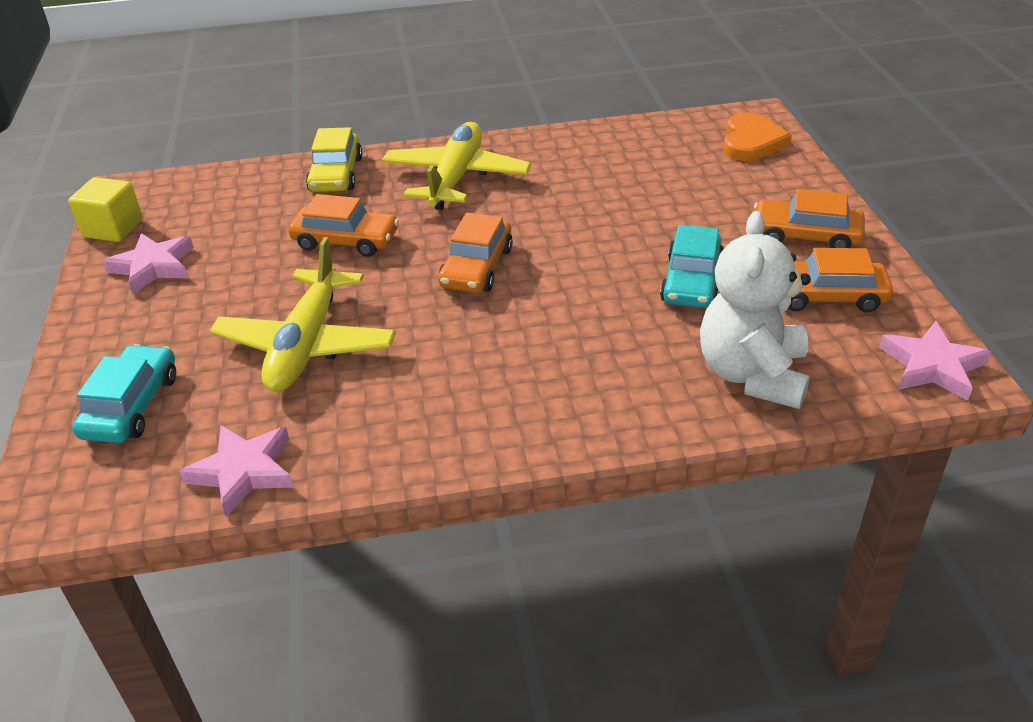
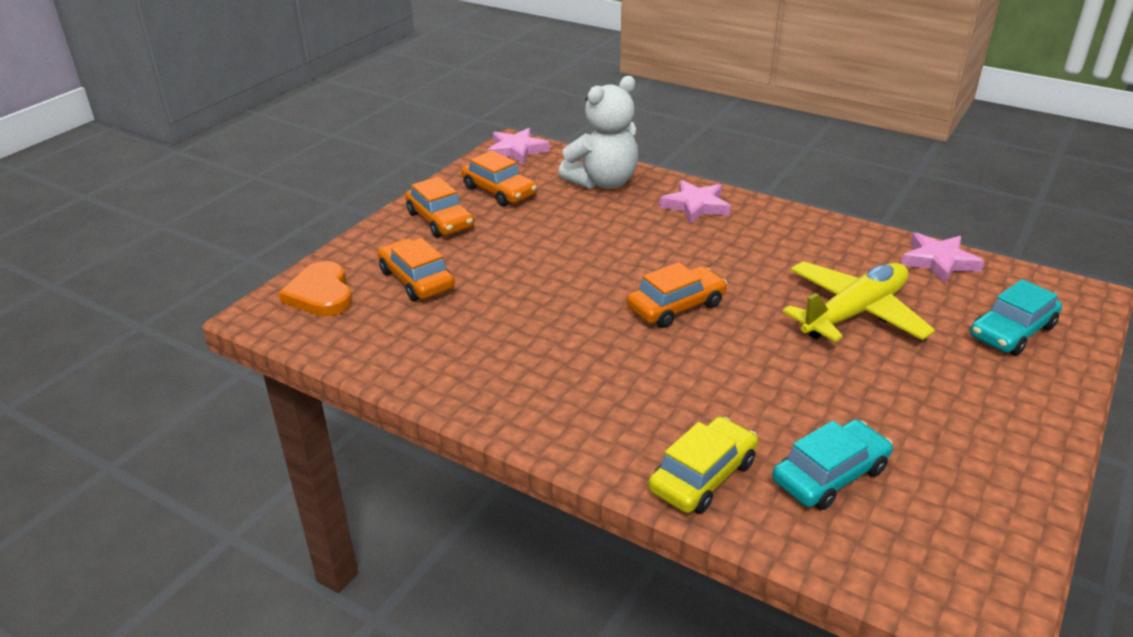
camera: 140 degrees left, 5 degrees down
(113, 228) = (1010, 542): yellow cube -> none
(153, 267) = (969, 455): pink star -> pink star (695, 206)
(346, 241) = (759, 384): orange car -> orange car (417, 280)
(456, 178) = (592, 398): yellow plane -> none
(691, 281) = (553, 231): turquoise car -> turquoise car (830, 475)
(751, 142) = (321, 294): orange heart -> orange heart turned 75 degrees counterclockwise

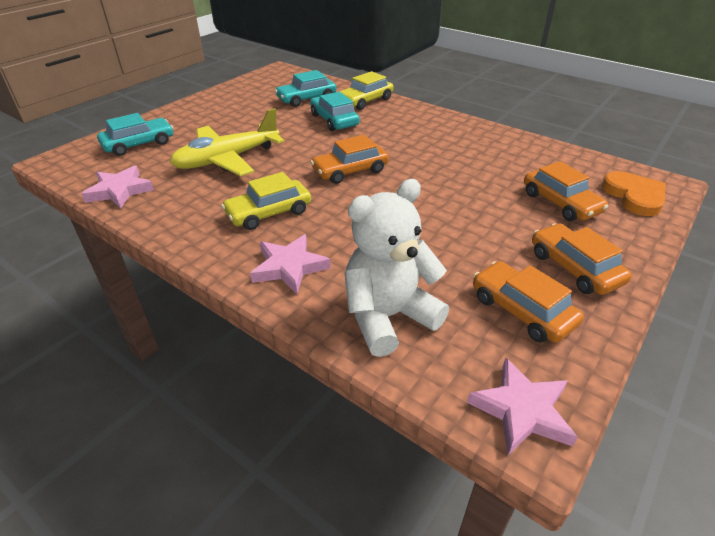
camera: 175 degrees left, 5 degrees up
(741, 408) = (334, 120): none -> turquoise car
(746, 249) = (269, 212): none -> yellow car

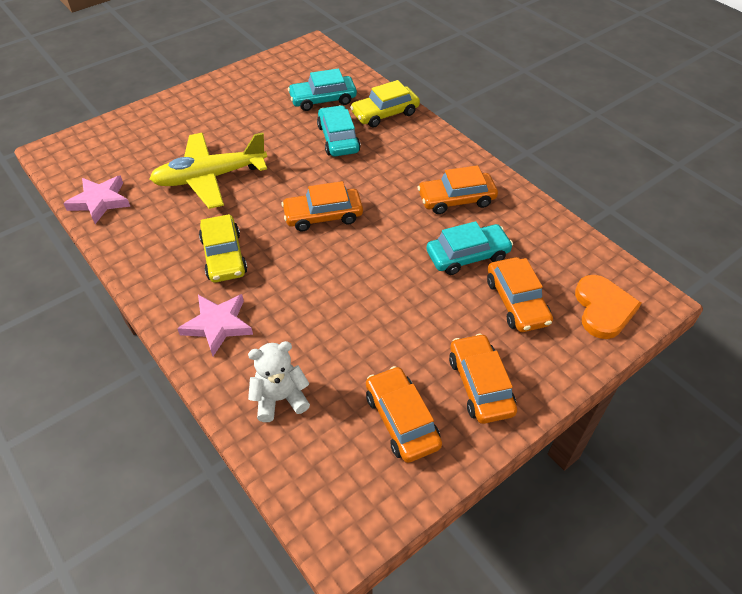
camera: 15 degrees right, 10 degrees up
(139, 144) = (133, 141): turquoise car -> turquoise car (467, 255)
(269, 212) = (224, 256): yellow car -> yellow car turned 90 degrees counterclockwise
(388, 317) = (280, 398): white teddy bear -> white teddy bear, size x0.62
(460, 144) = (456, 199): none -> orange car
(522, 410) = (346, 516): pink star -> none

